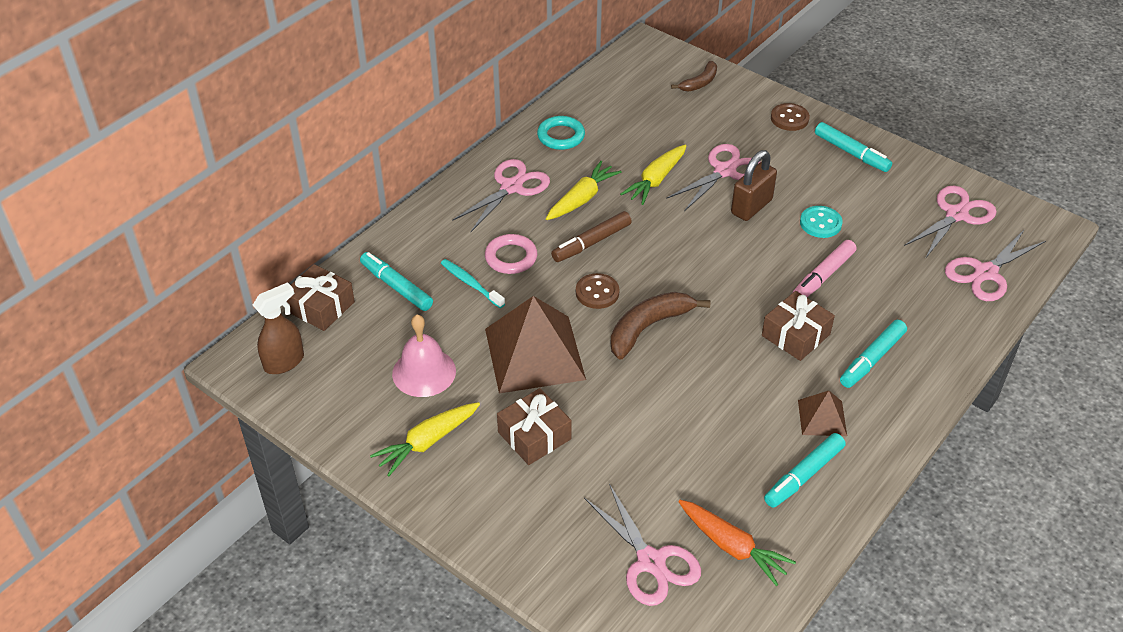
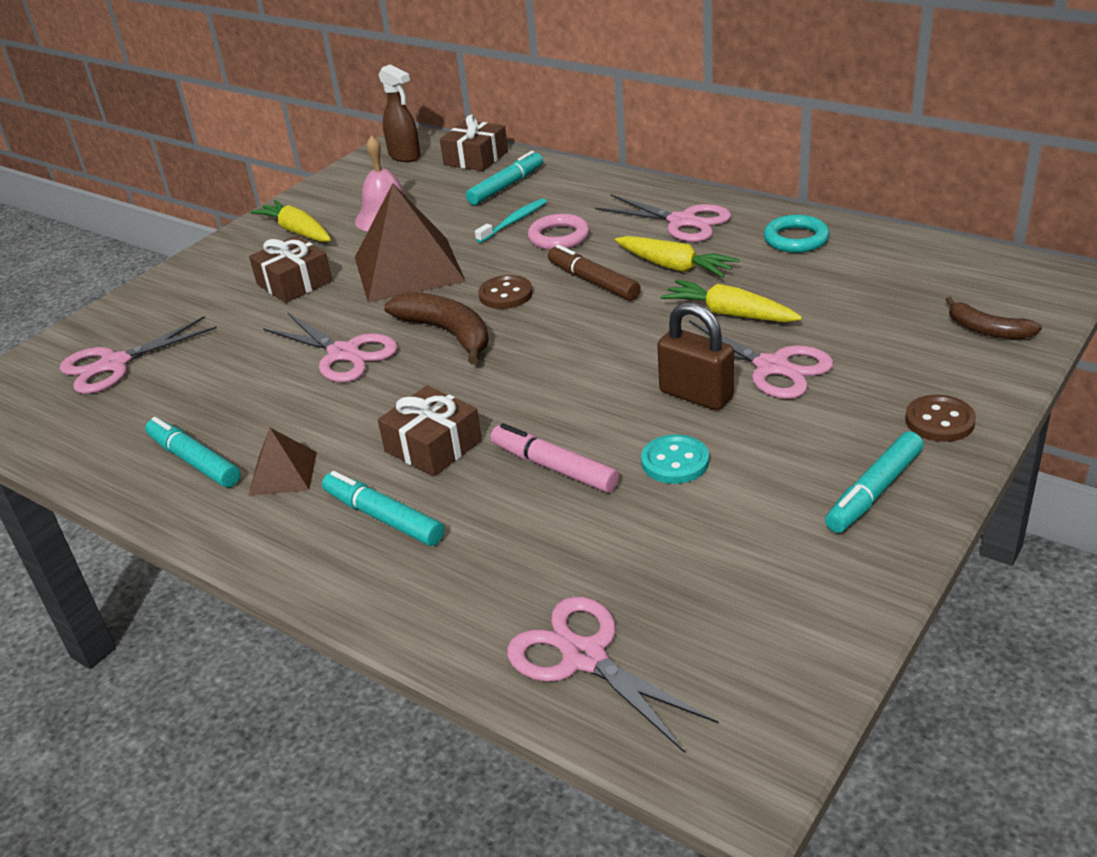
camera: 90 degrees right, 10 degrees down
(732, 547) = (112, 414): orange carrot -> none
(956, 214) = (740, 624): pink scissors -> pink scissors (344, 353)

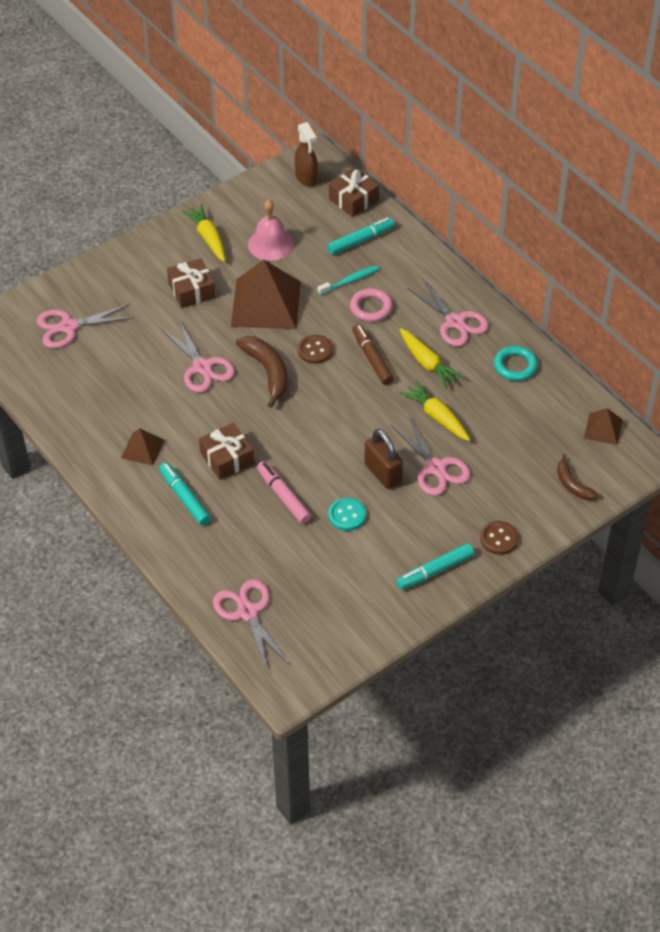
camera: 15 degrees right, 15 degrees up
(194, 461) = (98, 422): turquoise marker -> none
(970, 265) = (603, 429): none -> brown pyramid

